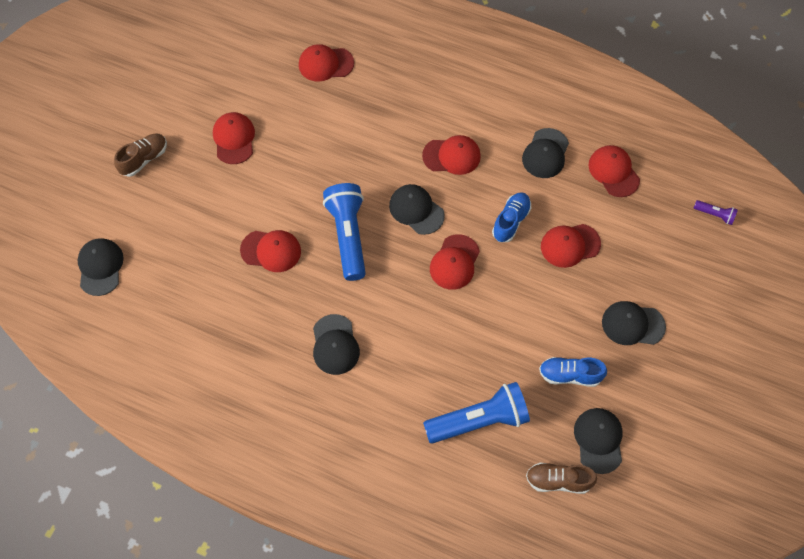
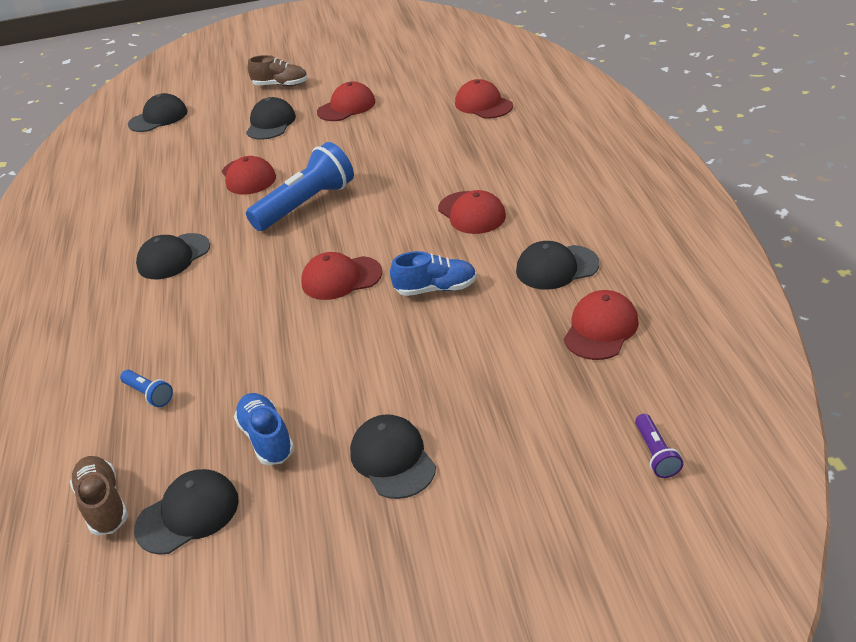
camera: 60 degrees right, 25 degrees down
(416, 210) = (379, 225): black cap -> black cap (271, 123)
(479, 420) = (149, 394): blue flashlight -> blue flashlight, size x0.44
(570, 245) = (453, 347): red cap -> none

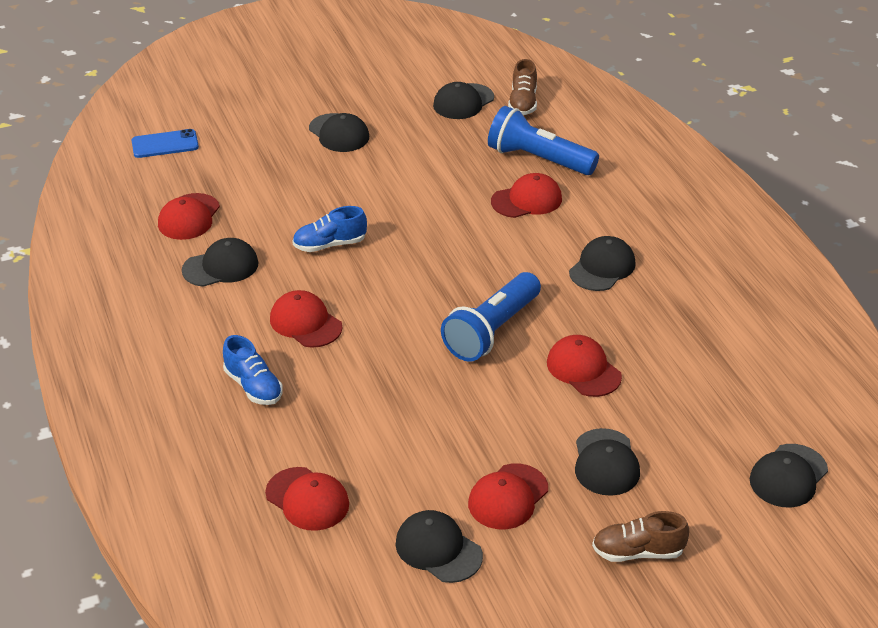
camera: 165 degrees right, 0 degrees up
(104, 504) = (523, 103): brown shoe -> brown shoe turned 45 degrees clockwise
(149, 394) = (538, 159): blue flashlight -> blue flashlight, size x2.26
(267, 438) = (431, 139): blue shoe -> blue shoe (253, 386)
(341, 278) = (421, 251): red cap -> red cap (527, 200)
(402, 84) = (438, 549): none -> black cap
(655, 454) = (165, 144): purple flashlight -> blue phone

